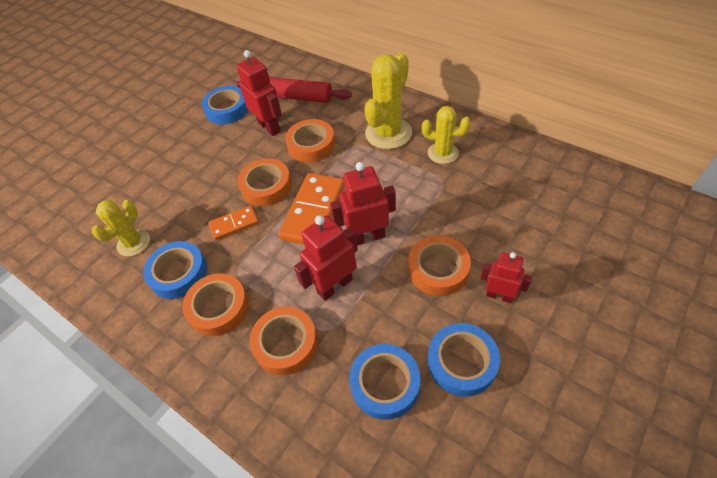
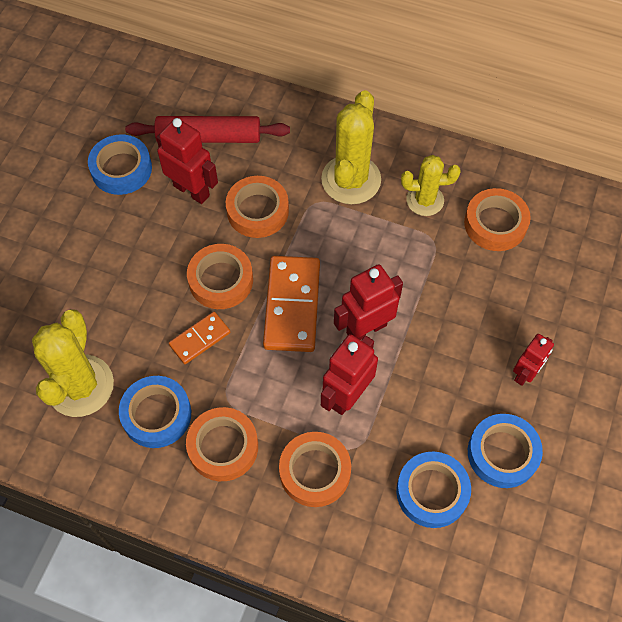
camera: 20 degrees left, 10 degrees up
(133, 243) = (80, 386): yellow cactus -> yellow cactus, size x1.60
(438, 269) = (455, 354): orange tape -> orange tape (495, 224)
(499, 296) = (525, 373): red robot -> red robot turned 120 degrees clockwise

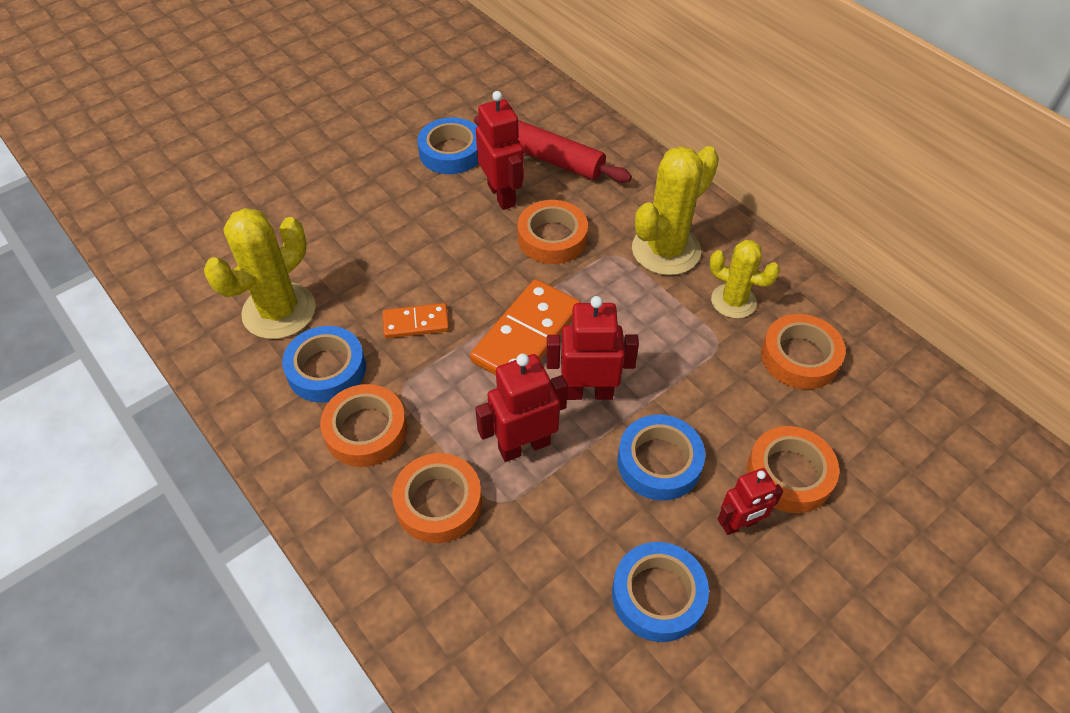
camera: 30 degrees right, 10 degrees down
(221, 280) = (473, 281): orange tape -> orange tape (789, 474)
(432, 492) = (549, 592): blue tape -> blue tape (659, 462)

